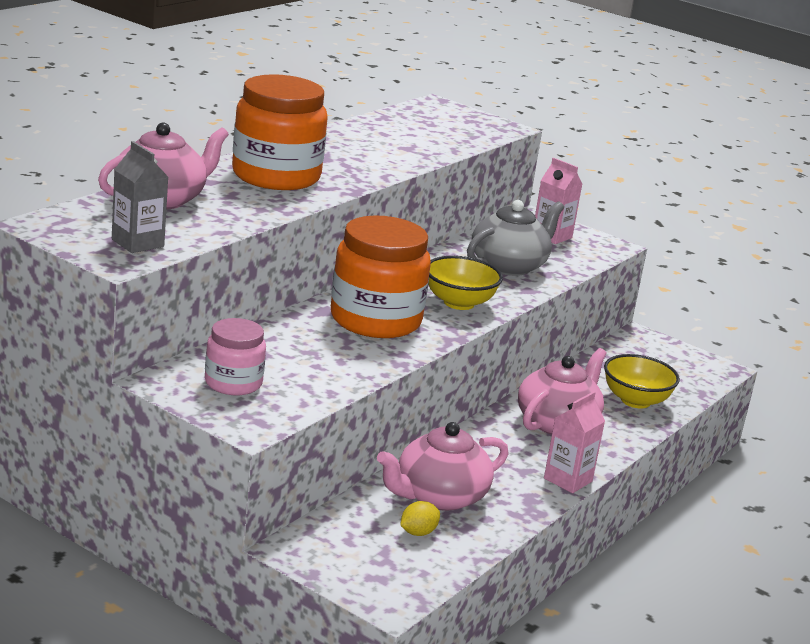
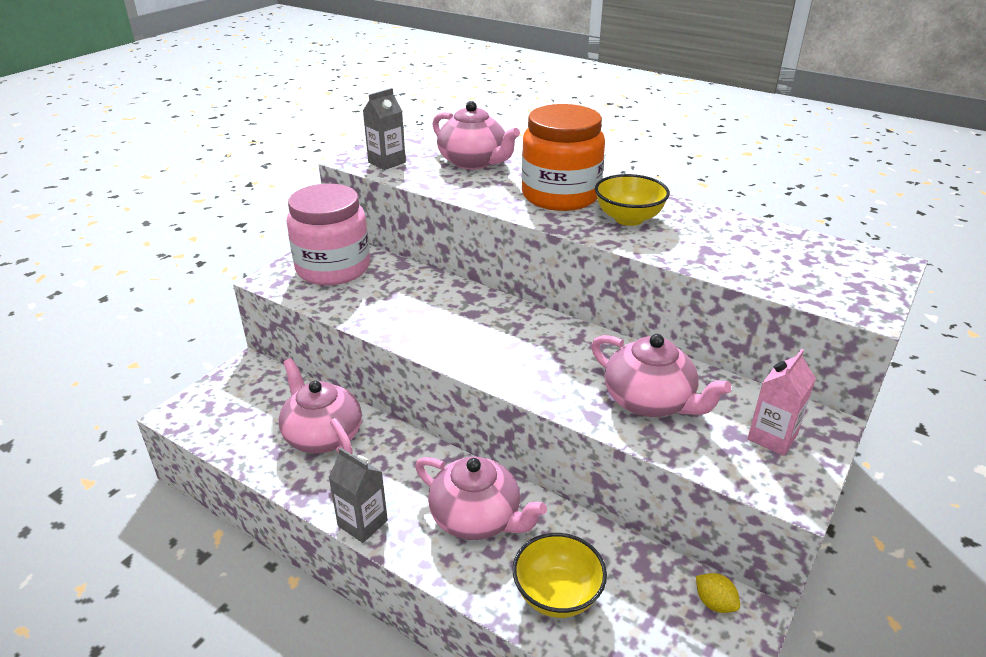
camera: 90 degrees right, 10 degrees up
(233, 383) = (333, 268): pink jar -> pink jar, size x1.78
(375, 320) = (466, 321): orange jar -> none
(418, 532) = (268, 425): yellow lemon -> yellow lemon (714, 603)
(459, 303) = (529, 367): yellow bowl -> yellow bowl (628, 218)
(509, 265) = (650, 401): grey teapot -> pink teapot
(568, 480) = (362, 523): pink carton -> grey carton

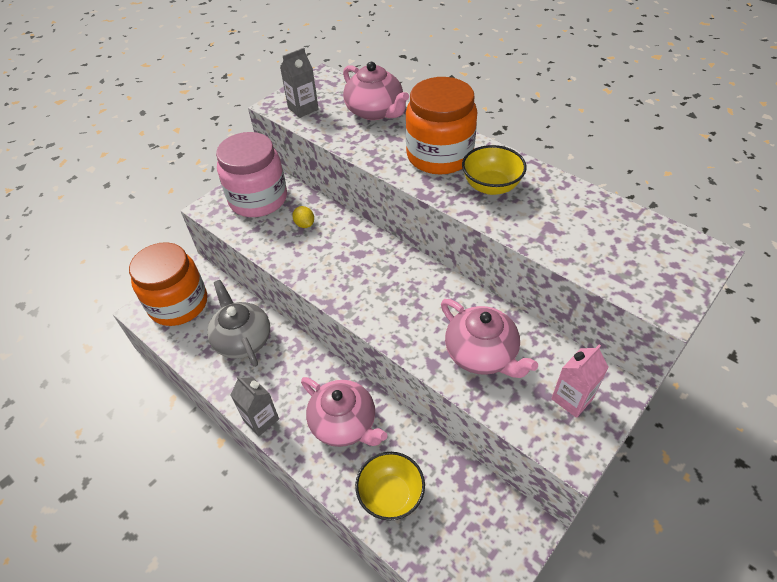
camera: 10 degrees right, 15 degrees up
(229, 402) = (178, 304): none -> orange jar
(322, 435) = (242, 339): pink teapot -> grey teapot
(714, 603) = (506, 516): yellow lemon -> yellow lemon (304, 224)

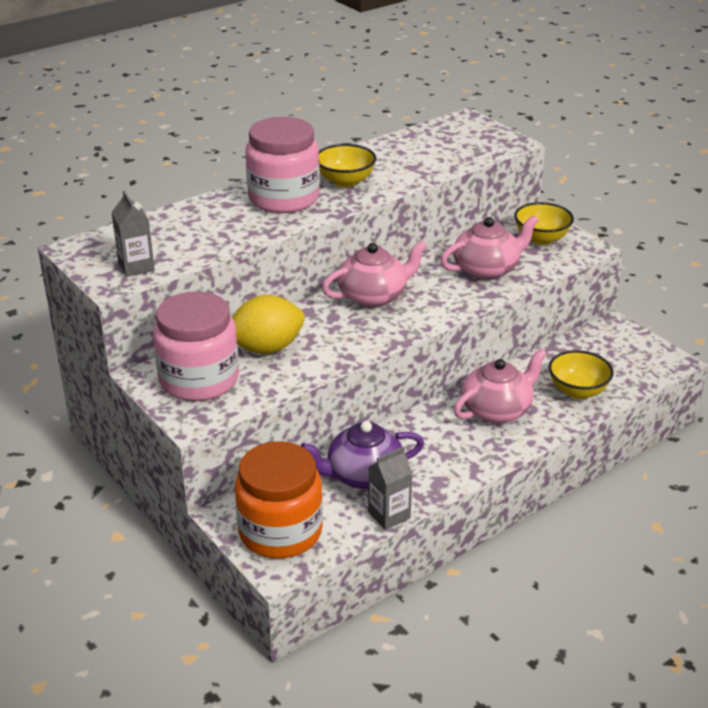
camera: 80 degrees left, 15 degrees down
(242, 339) = (363, 475): grey teapot -> purple teapot
(261, 419) = (479, 466): grey carton -> grey carton (389, 515)
(304, 224) = (266, 348): yellow lemon -> yellow lemon, size x2.28
(375, 111) = (179, 223): pink teapot -> pink teapot (374, 296)
(439, 155) = (284, 198): orange jar -> pink jar
(572, 398) = (541, 238): pink carton -> yellow bowl

